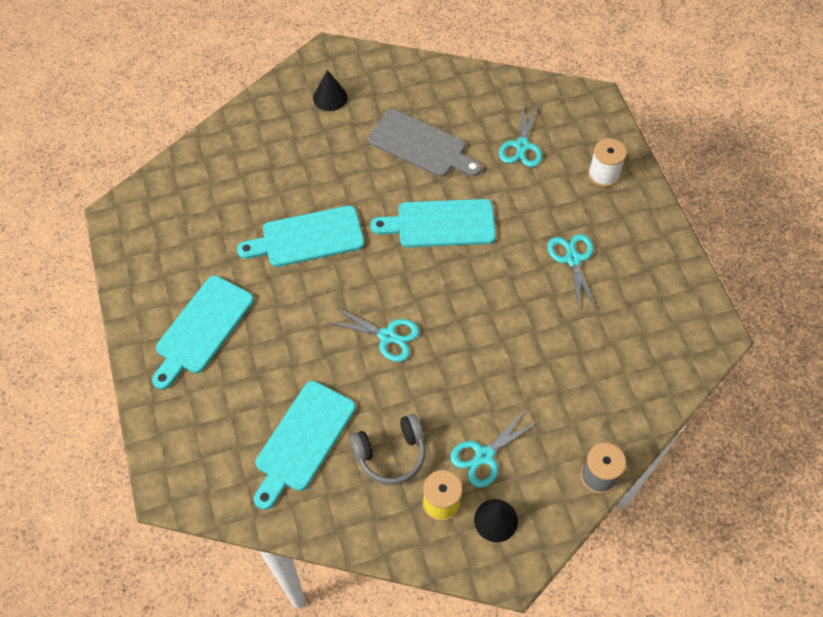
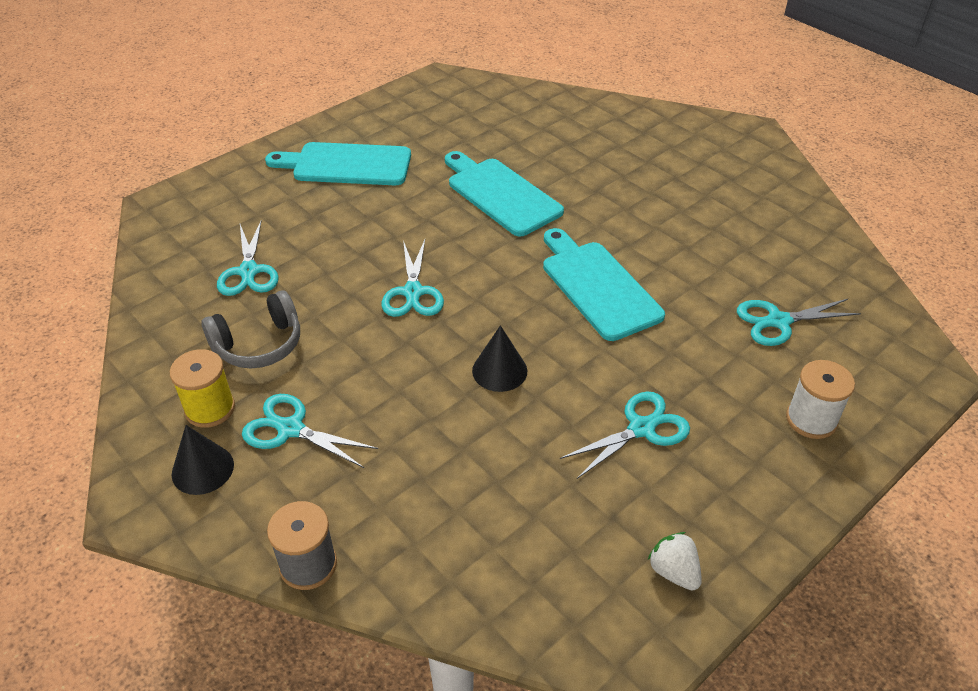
camera: 65 degrees right, 15 degrees down
(303, 440) = (248, 272): turquoise cutting board -> turquoise scissors
(330, 97) = (694, 151): black cone -> black cone (499, 370)
(391, 454) = (259, 344): grey headphones -> grey headphones turned 75 degrees counterclockwise
(421, 145) = (695, 235): grey cutting board -> none
(675, 293) = (674, 572): none -> white strawberry

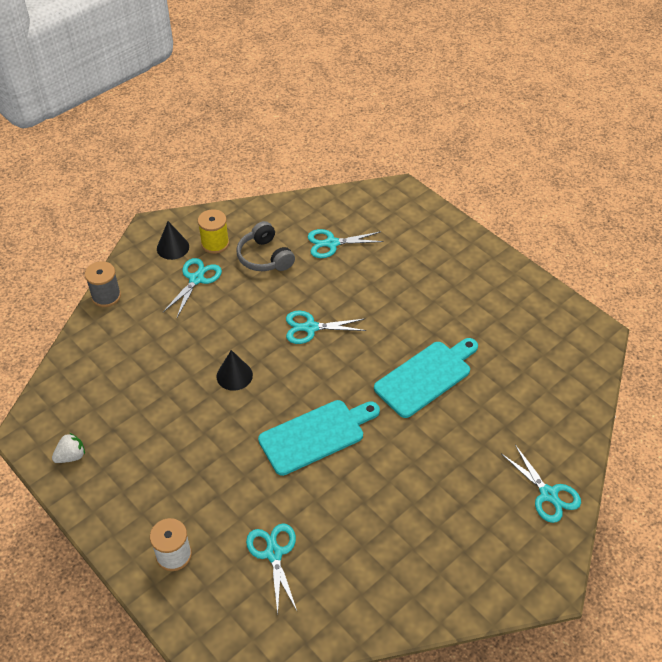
camera: 90 degrees right, 5 degrees up
(346, 165) = (456, 281): turquoise cutting board -> none
(642, 428) = (177, 450): turquoise scissors -> turquoise scissors (548, 494)

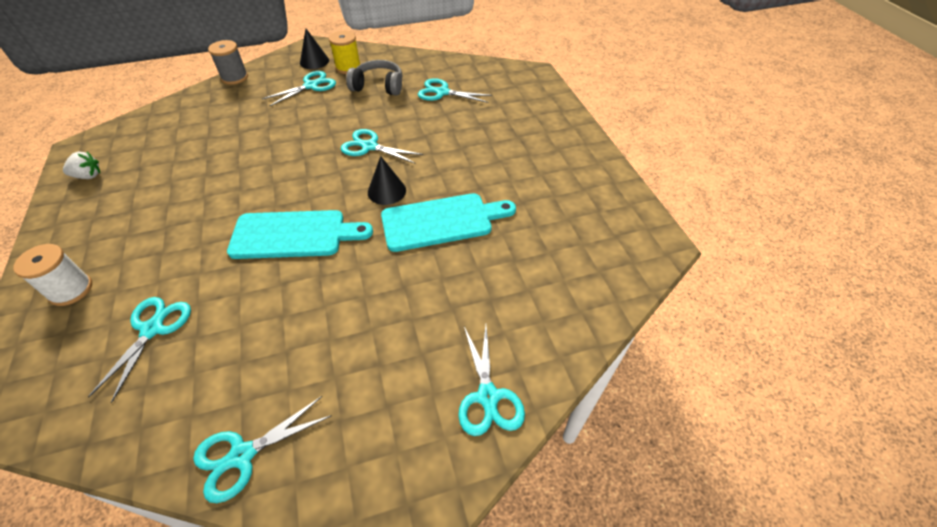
camera: 25 degrees right, 0 degrees up
(234, 375) = (272, 161): black cone -> black cone (386, 191)
(265, 257) = (378, 86): grey headphones -> grey headphones turned 105 degrees clockwise
(418, 600) = (242, 455): none -> turquoise scissors

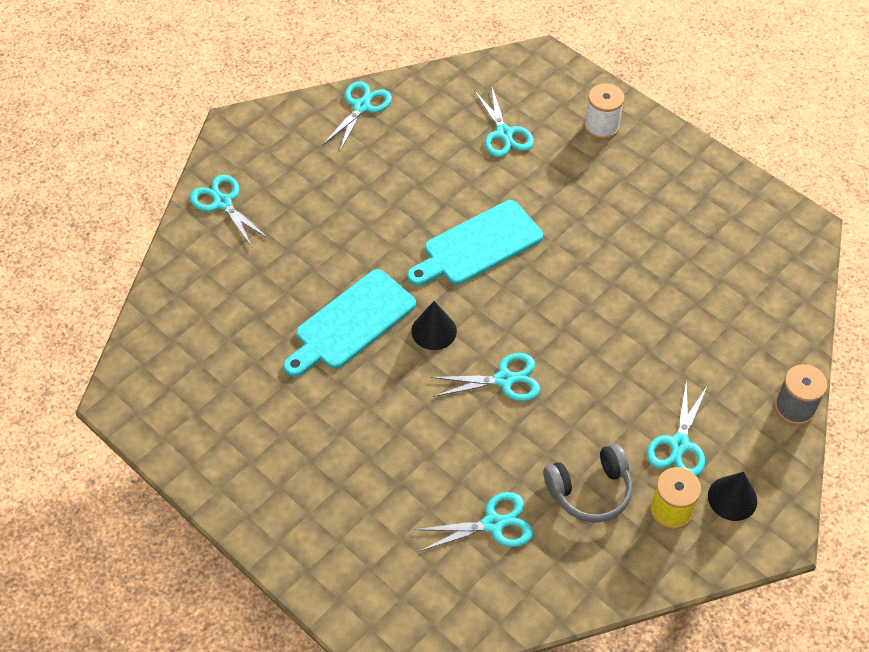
camera: 150 degrees right, 5 degrees up
(88, 176) = (743, 206): white strawberry -> none

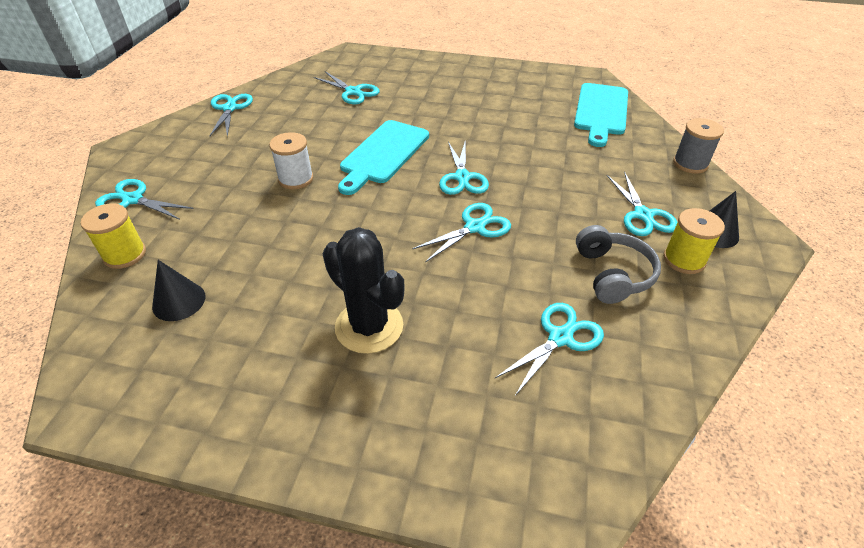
camera: 30 degrees left, 10 degrees down
(194, 267) = (125, 255): none -> yellow spool
(349, 436) = (369, 326): none -> black cactus
(351, 323) = (311, 239): turquoise cutting board -> turquoise cutting board (601, 111)
(434, 331) = (389, 217): black cone -> black cone (179, 301)
(536, 313) = (462, 177): none -> turquoise scissors
(590, 491) = (612, 274): grey headphones -> grey headphones turned 45 degrees counterclockwise
(601, 126) = (418, 70): white spool -> white spool (296, 179)

